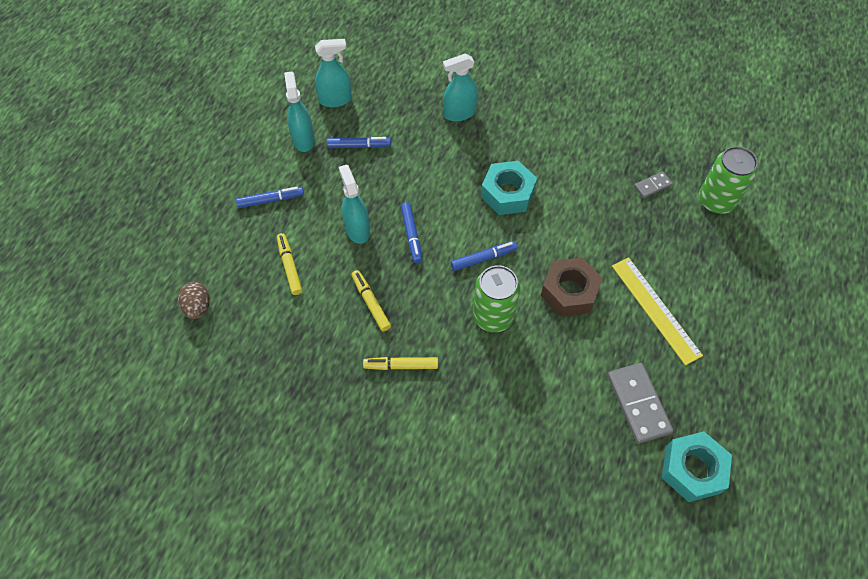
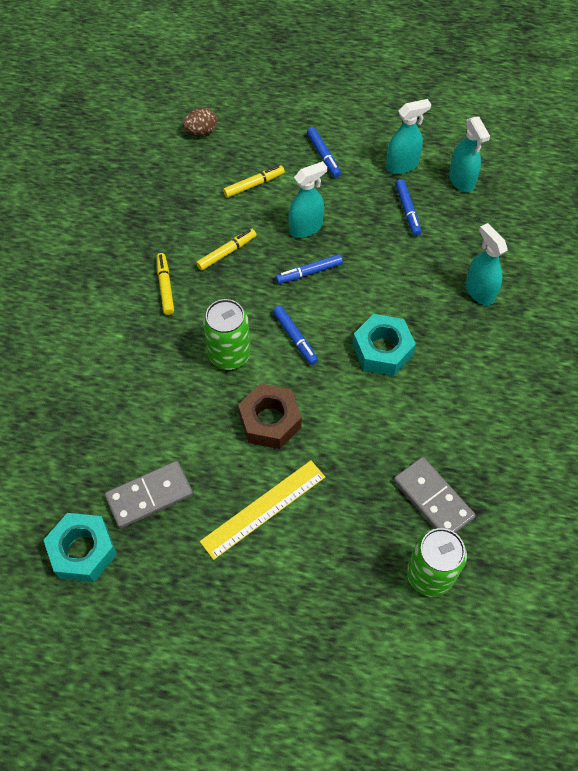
camera: 80 degrees right, 0 degrees up
(652, 186) = (433, 499): grey domino -> grey domino, size x1.88

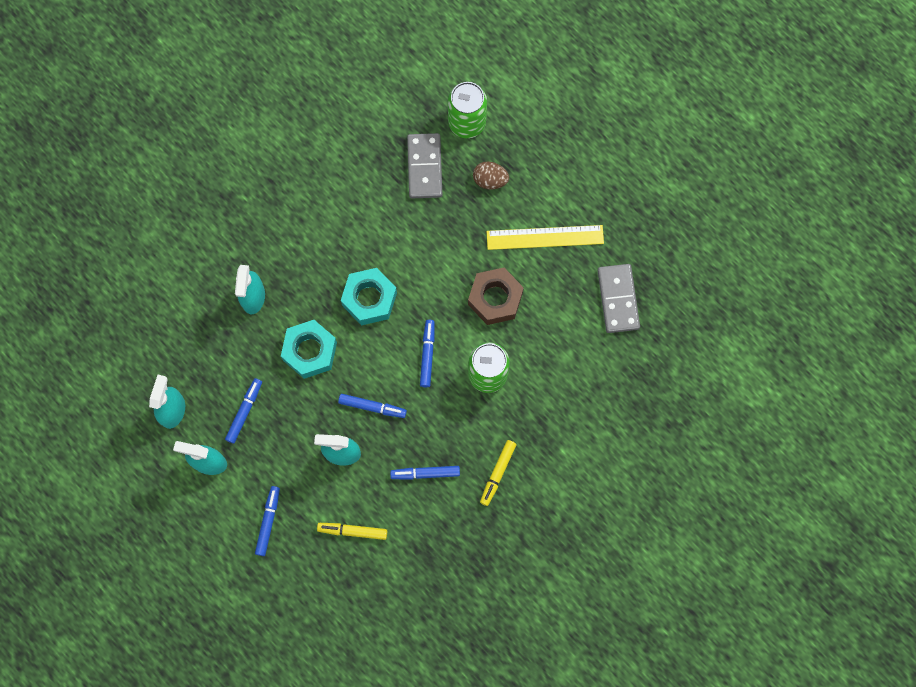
camera: 145 degrees left, 15 degrees up
(83, 551) = (687, 289): turquoise nut -> turquoise nut (310, 351)
(149, 496) = (618, 299): grey domino -> grey domino turned 75 degrees clockwise
(201, 131) = (356, 630): brown egg -> brown egg (490, 180)
(227, 252) = (425, 473): yellow marker -> blue marker

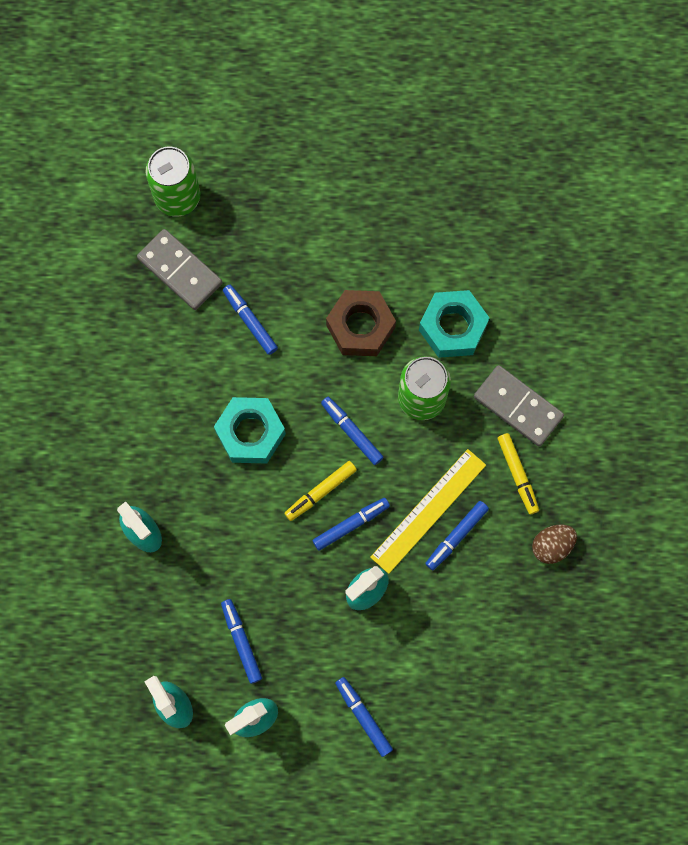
camera: 45 degrees left, 0 degrees up
(310, 351) = (245, 530): turquoise nut -> turquoise nut (452, 327)
(352, 531) = (446, 650): yellow marker -> yellow marker (320, 492)
(434, 234) = (250, 321): none -> blue marker
(490, 180) = (250, 228): brown egg -> brown egg (551, 546)
(545, 237) = (349, 233): yellow ruler -> yellow ruler (428, 511)
(618, 299) = (465, 227): grey domino -> grey domino (518, 406)

